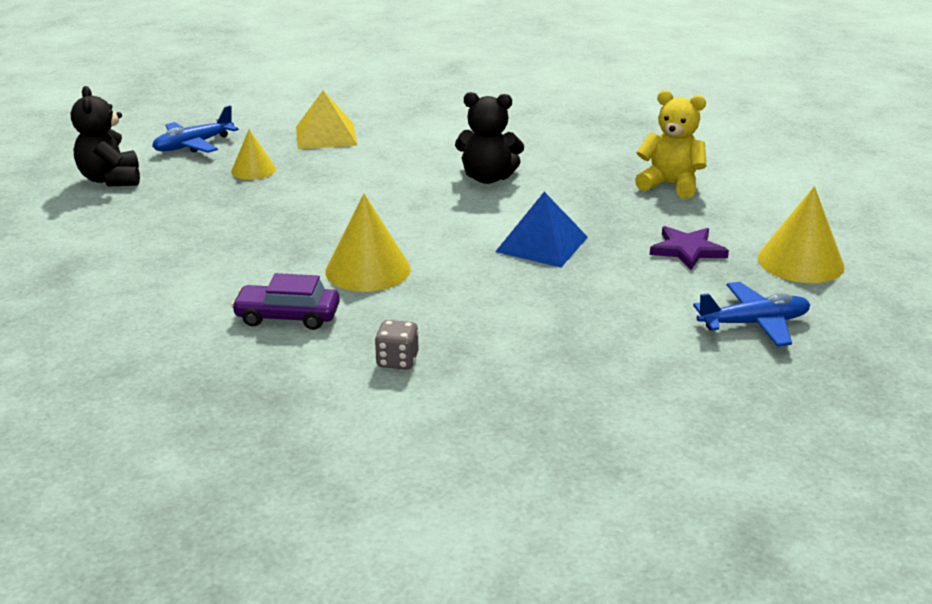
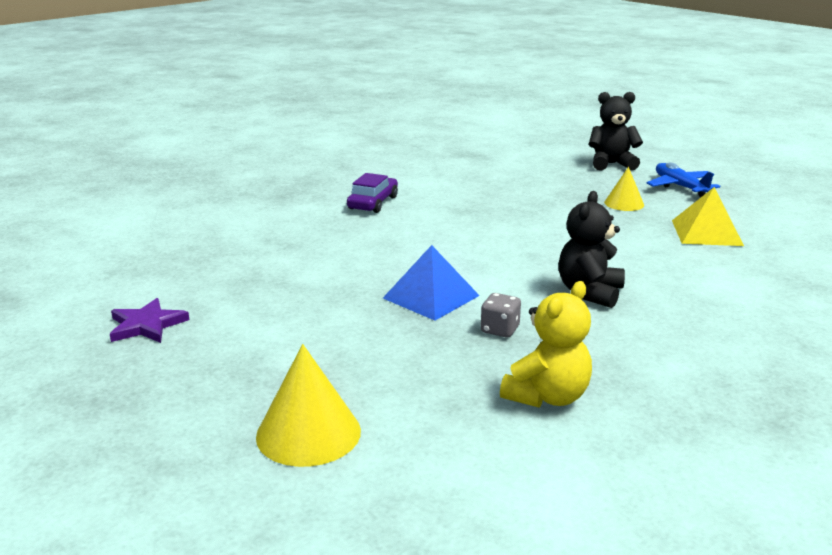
camera: 105 degrees right, 5 degrees down
(368, 270) = (423, 228): yellow cone -> none
(397, 361) = (292, 227): grey dice -> grey dice (500, 330)
(687, 250) = (377, 367): purple star -> purple star (147, 325)
(754, 323) = (219, 367): blue plane -> none

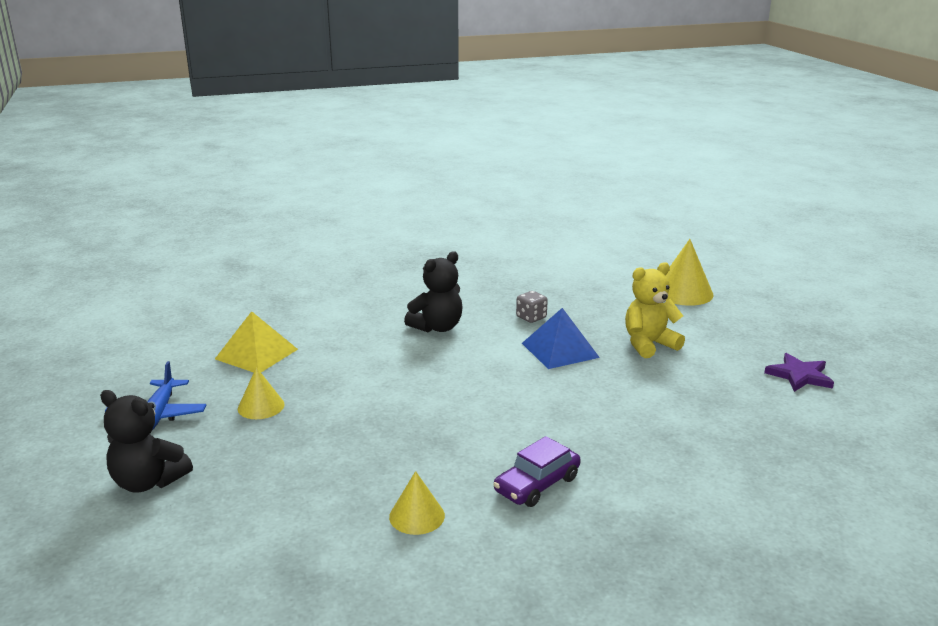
camera: 155 degrees left, 0 degrees up
(435, 179) = (417, 516): none -> yellow cone
(547, 397) = (540, 282): yellow teddy bear -> yellow teddy bear (649, 344)

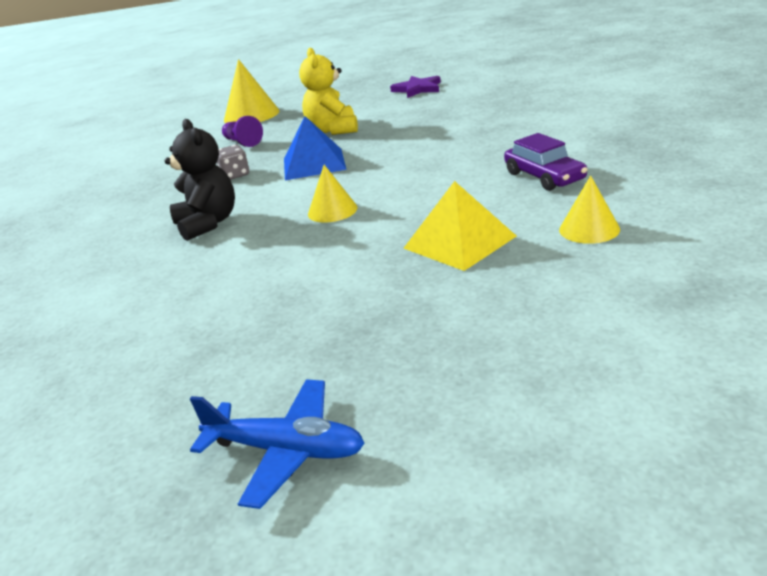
camera: 70 degrees left, 5 degrees up
(148, 482) = (486, 436): black teddy bear -> none
(256, 354) = (156, 358): yellow pyramid -> yellow pyramid (459, 242)
(261, 406) = (318, 343): yellow cone -> yellow cone (332, 211)
(608, 304) = (242, 142): none -> purple pawn

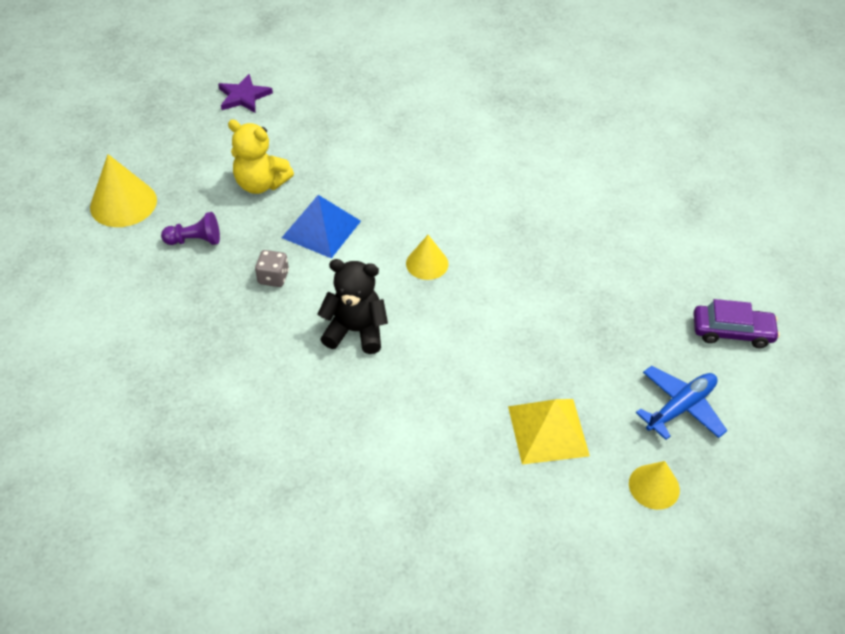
camera: 60 degrees left, 20 degrees up
(459, 242) = (549, 240): yellow pyramid -> yellow pyramid (548, 431)
(544, 177) = (510, 158): purple car -> purple car (732, 332)
(589, 229) = (596, 189): yellow cone -> yellow cone (654, 486)

